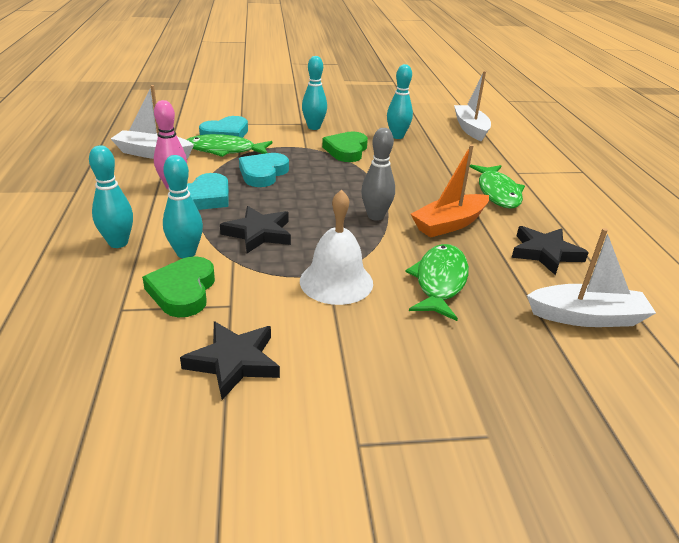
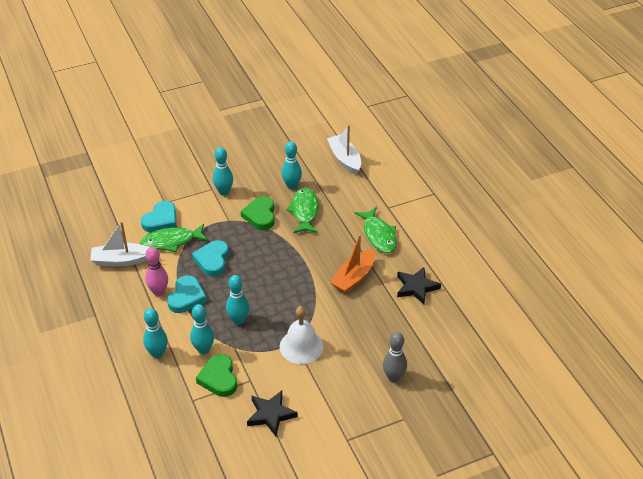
camera: 15 degrees left, 10 degrees up
(258, 233) = (238, 320): black star -> turquoise bowling pin
(375, 216) = (305, 283): grey bowling pin -> grey bowling pin (393, 377)
(439, 281) = (359, 329): green fish -> green fish (304, 211)
(586, 317) = (443, 333): white boat -> none

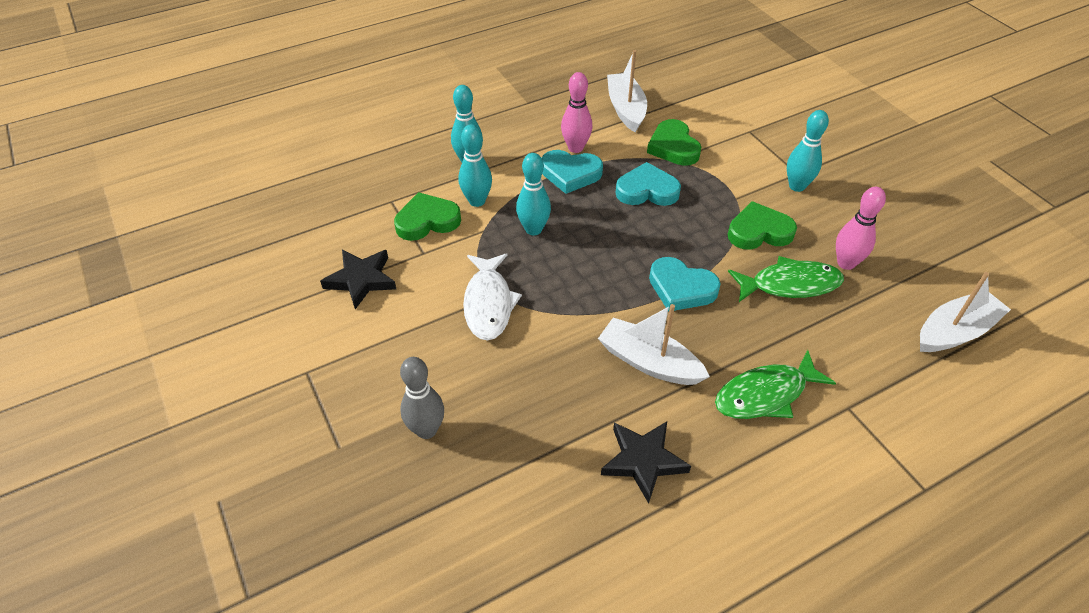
camera: 85 degrees right, 5 degrees up
(161, 220) = (712, 132): turquoise heart -> turquoise heart (681, 288)
(171, 241) = (673, 147): green fish -> green heart
(292, 186) = (846, 263): turquoise bowling pin -> pink bowling pin
(301, 346) = (488, 303): white bell -> white fish
(354, 277) = (649, 362): orange boat -> white boat

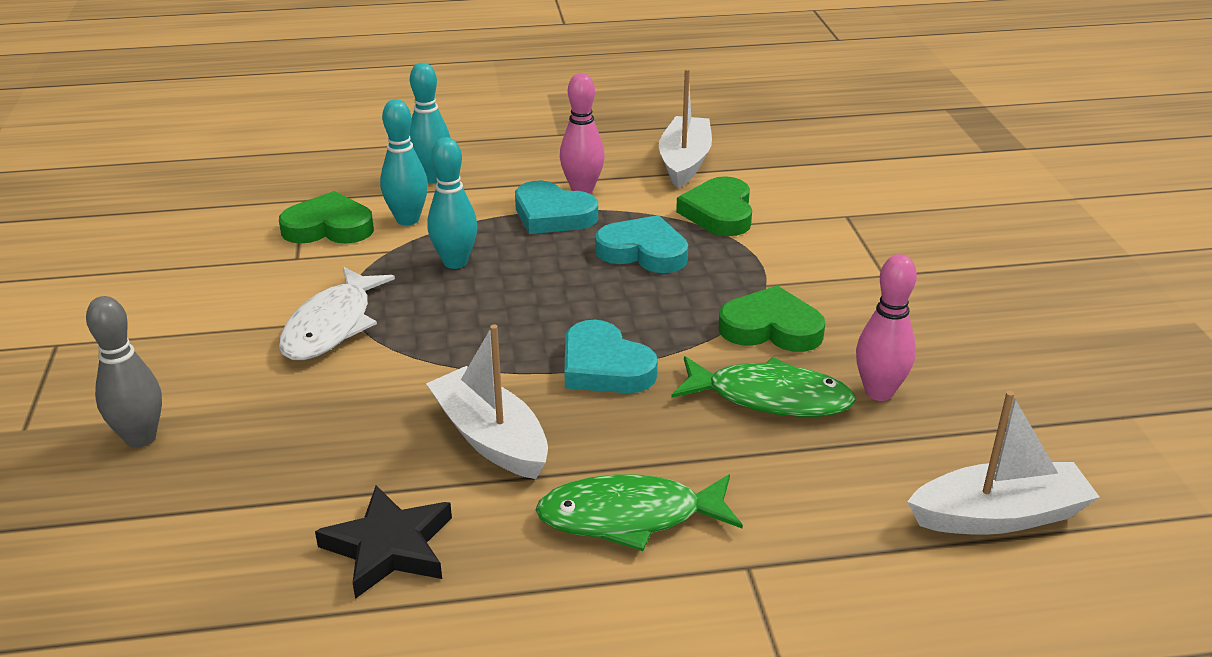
camera: 20 degrees right, 15 degrees down
(361, 280) = (199, 268): black star -> none
(797, 186) = (870, 289): turquoise bowling pin -> none

